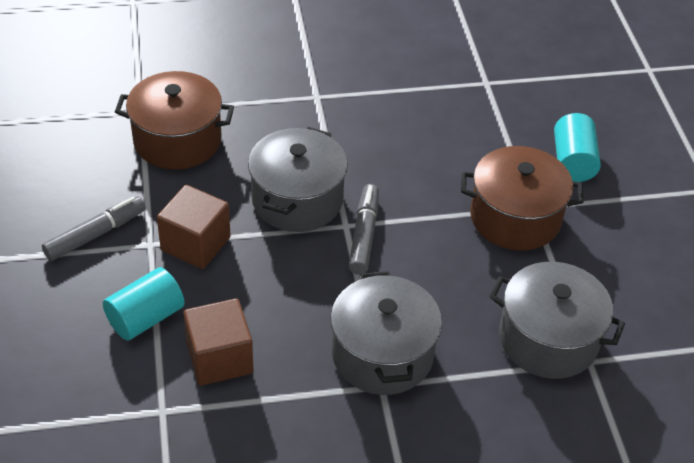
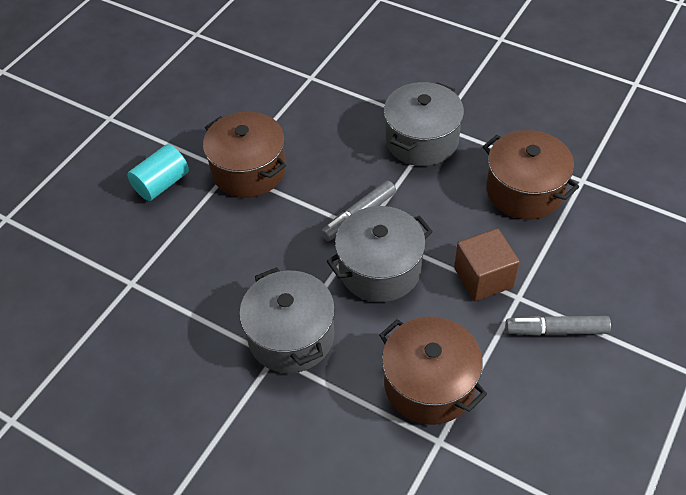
camera: 135 degrees left, 5 degrees up
(145, 318) = (557, 243): turquoise cylinder -> none
(219, 358) = (524, 191): brown cube -> brown pot
(548, 339) = (318, 98): grey pot -> grey pot (291, 336)

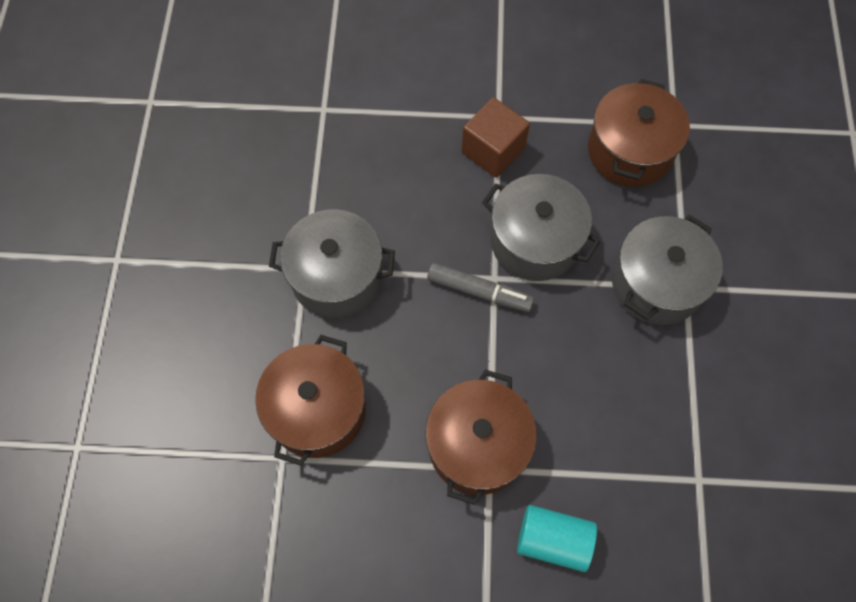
camera: 120 degrees left, 15 degrees up
(524, 191) = (363, 153): brown pot -> brown pot (317, 410)
(556, 330) = (517, 78): grey marker -> none

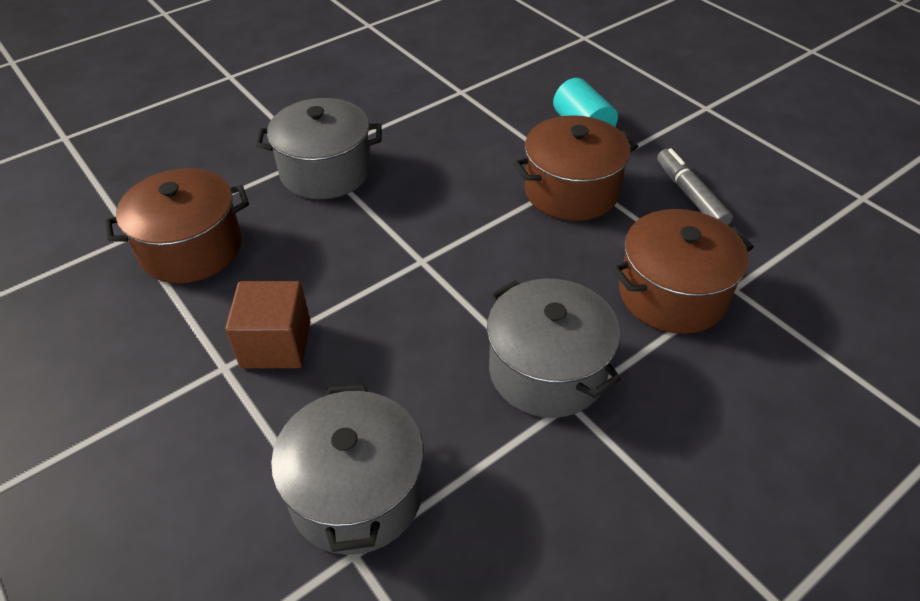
camera: 130 degrees left, 20 degrees down
(479, 291) = (446, 262): grey marker -> grey marker (690, 195)
(535, 241) = (357, 256): grey pot -> grey pot (356, 493)

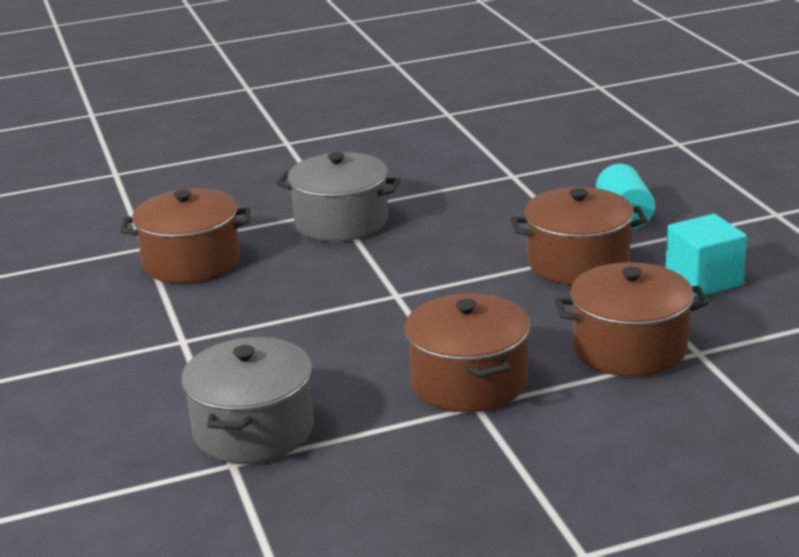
camera: 20 degrees right, 20 degrees down
(276, 344) = (234, 333): brown cube -> none
(547, 370) = (469, 382): grey pot -> brown pot
(690, 195) = (704, 280): grey marker -> turquoise cube

